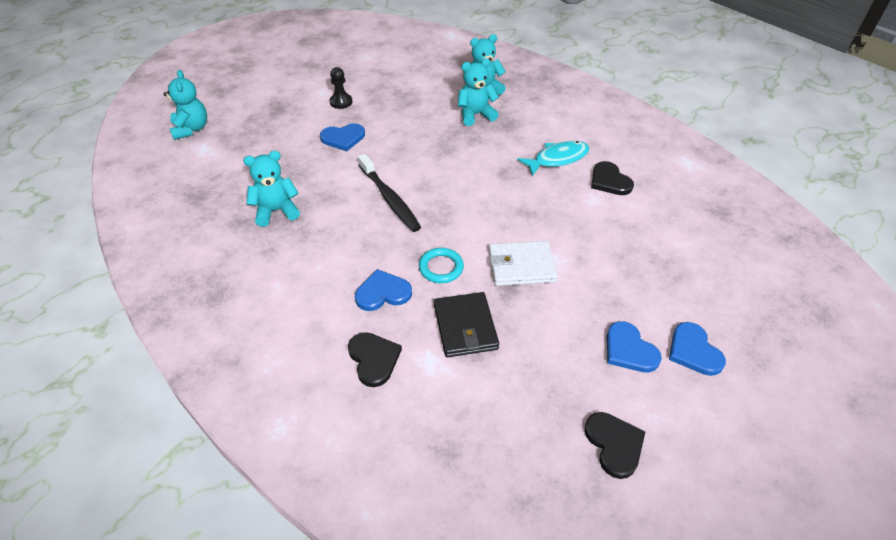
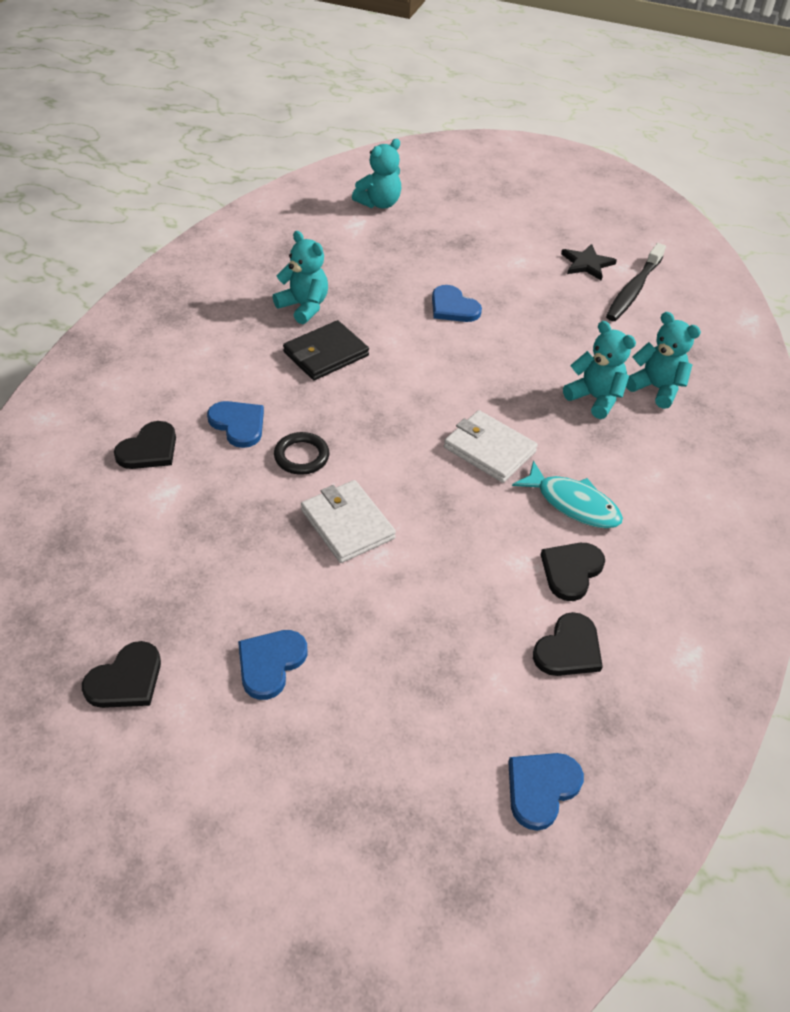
camera: 60 degrees right, 0 degrees up
(341, 102) = (515, 281): black pawn -> none
(351, 68) = (587, 264): none -> black star
(389, 198) = (381, 379): black toothbrush -> black toothbrush (633, 290)
(441, 268) = (301, 456): turquoise ring -> black ring
(465, 327) = (227, 504): black wallet -> black wallet (325, 354)
(491, 174) = (489, 449): none -> white wallet
(667, 205) = (568, 649): none -> black heart
(693, 351) = (303, 734): blue heart -> blue heart (541, 788)

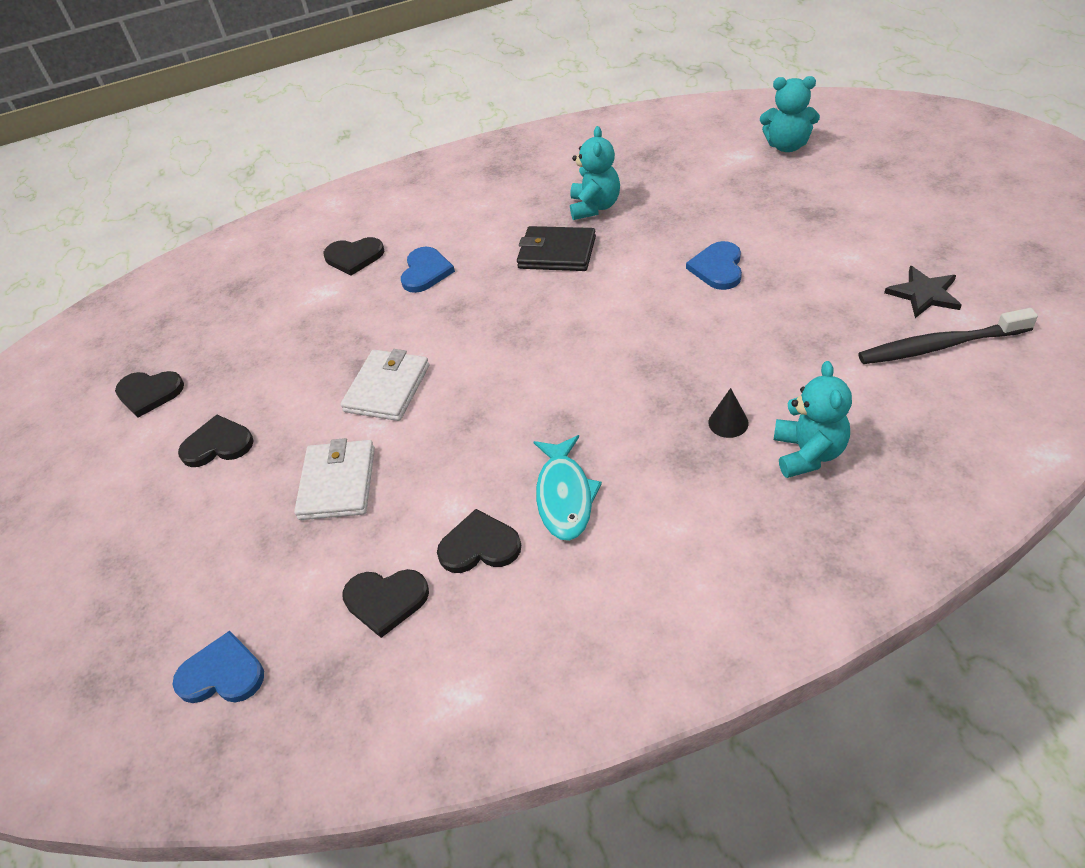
camera: 60 degrees right, 0 degrees up
(270, 663) = (218, 444): blue heart -> black heart
(301, 456) = (430, 320): black ring -> none
(489, 449) = (566, 404): white wallet -> white wallet (337, 483)
(595, 398) = (728, 422): turquoise teddy bear -> black cone

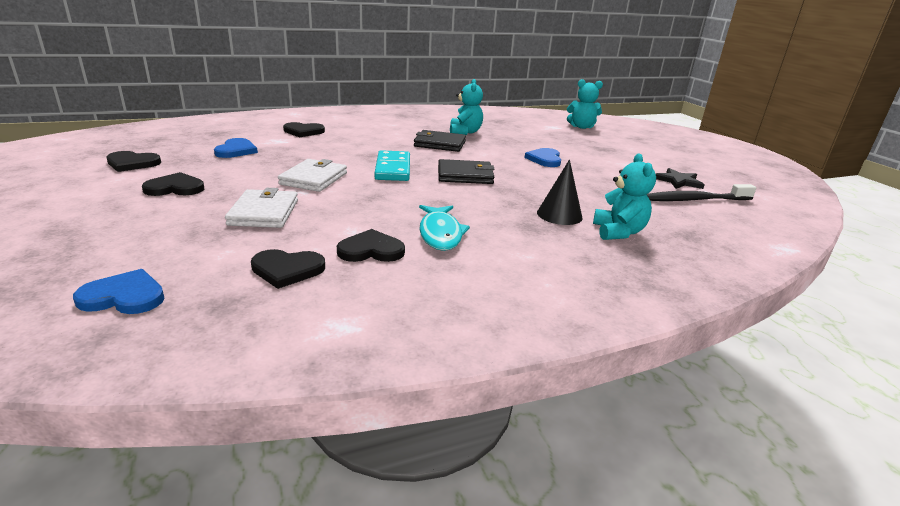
camera: 10 degrees left, 20 degrees down
(426, 272) = (351, 141): blue heart -> blue heart (236, 150)
(492, 341) = (393, 169): none -> turquoise domino
(596, 339) = (465, 175): none -> black wallet
(728, 422) = (559, 215): black cone -> black cone, size x1.60

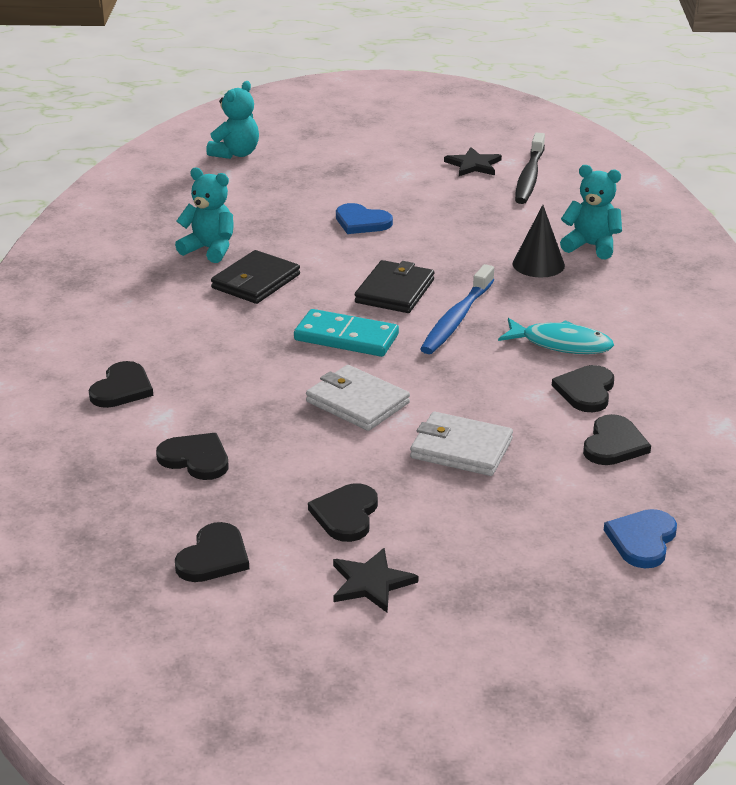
camera: 65 degrees left, 5 degrees up
(91, 202) = (371, 583): none -> black star
(236, 150) = (195, 459): blue heart -> black heart
(445, 195) = (456, 319): none -> blue toothbrush

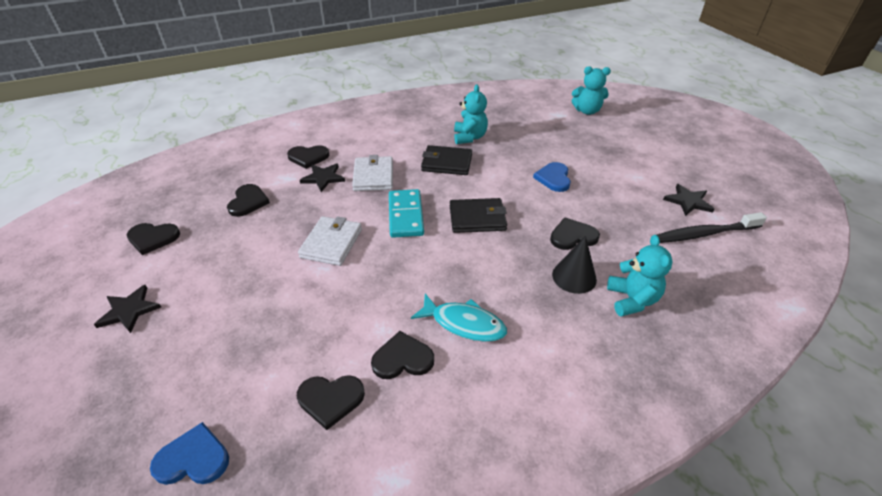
camera: 65 degrees right, 10 degrees up
(195, 384) = (323, 178): none -> black star
(346, 515) = (202, 277): black heart -> black heart (572, 236)
(456, 319) = (462, 257): blue toothbrush -> none
(461, 448) = (294, 308): white wallet -> white wallet (373, 176)
(561, 344) = (464, 323): turquoise fish -> turquoise fish turned 60 degrees counterclockwise

